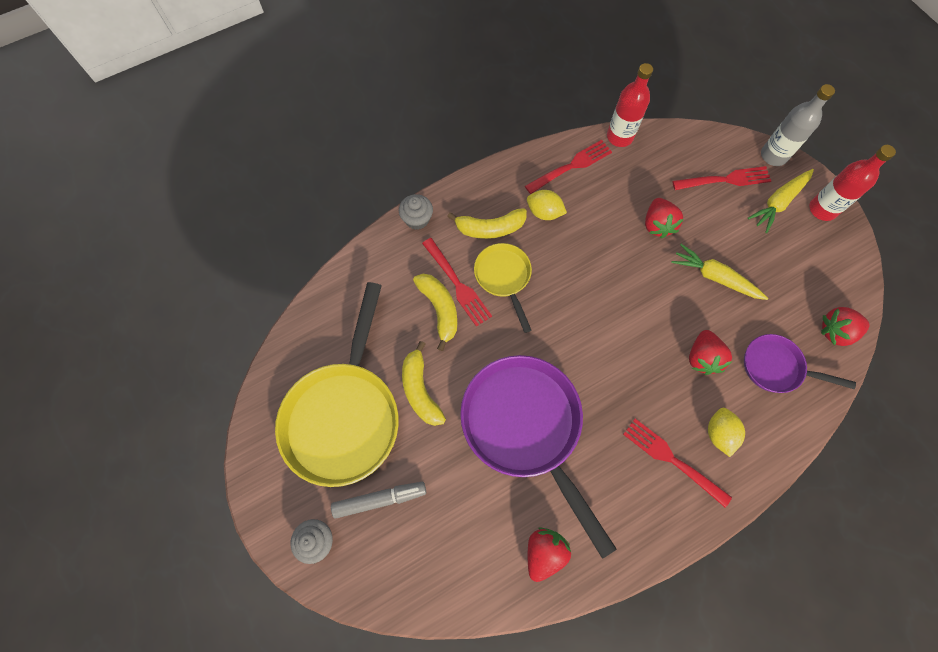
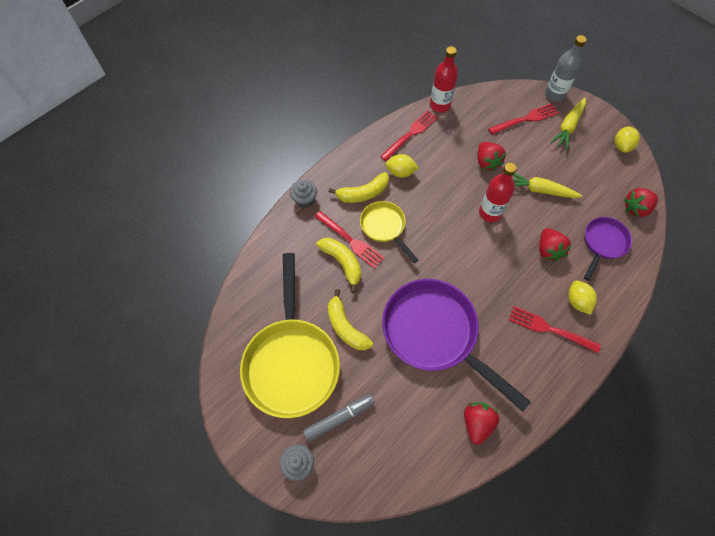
camera: 15 degrees left, 5 degrees down
(776, 367) = (603, 244): purple pan -> purple pan turned 120 degrees clockwise
(822, 209) = (600, 125): red bottle -> red bottle (490, 213)
(842, 244) = (621, 146): none -> yellow lemon

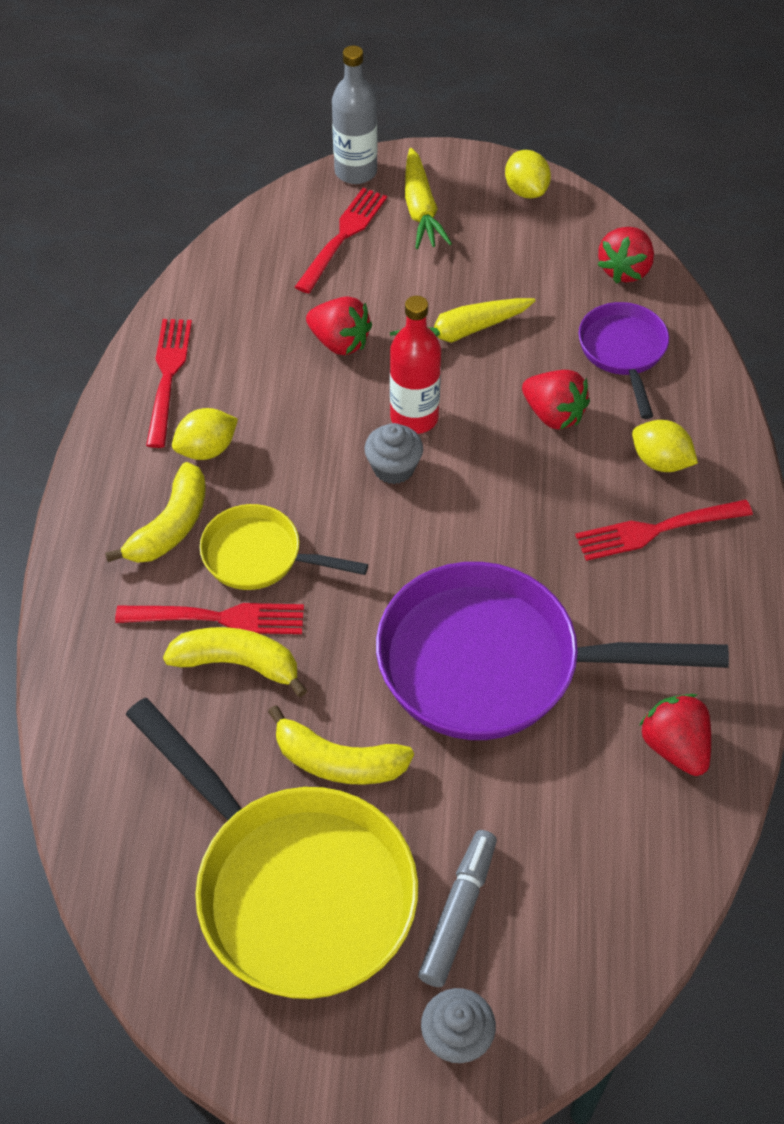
camera: 40 degrees left, 10 degrees down
(304, 199) = (70, 607): grey cupcake -> grey cupcake (393, 468)
(440, 105) = (177, 298): red bottle -> none

